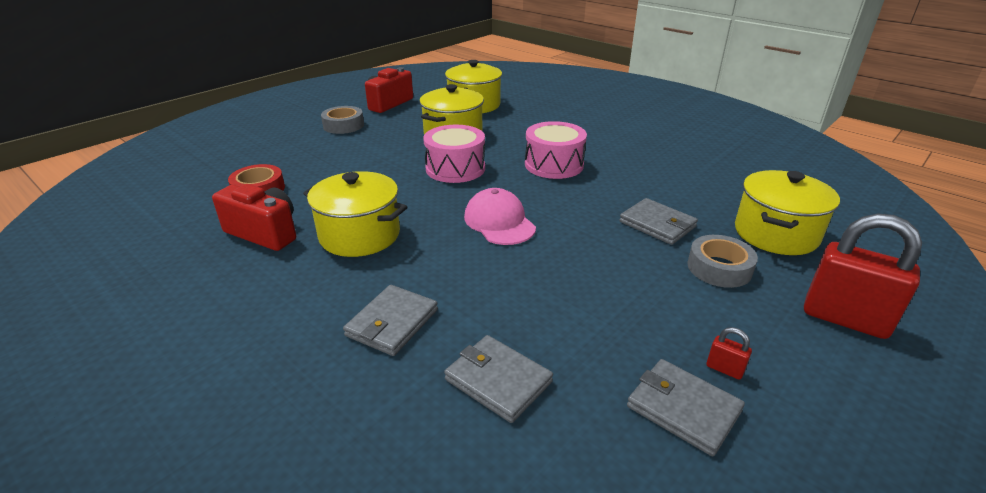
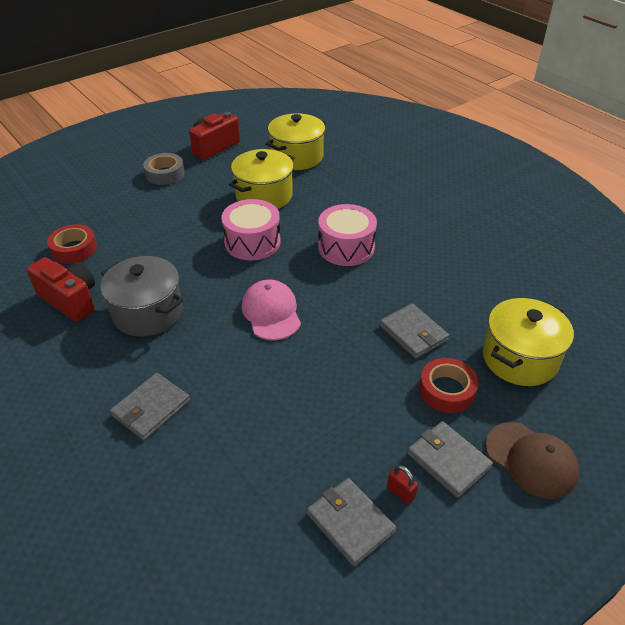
camera: 10 degrees right, 10 degrees up
(360, 235) = (147, 312): yellow pot -> grey pot
(498, 380) = (216, 475): grey wallet -> grey wallet (448, 460)
(719, 268) = (446, 390): grey tape -> red tape
(844, 319) = (531, 460): red padlock -> brown cap

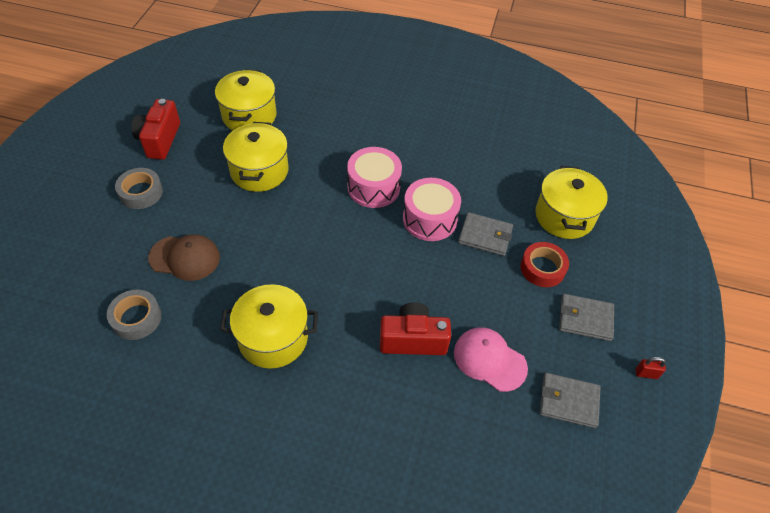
camera: 40 degrees left, 10 degrees up
(70, 300) = (190, 368): red camera -> red camera (413, 340)
(74, 249) = (136, 318): red tape -> grey tape
(147, 312) = (273, 338): grey pot -> yellow pot
(151, 408) = (362, 415): grey wallet -> none
(252, 242) = (294, 222): pink drum -> pink drum (429, 219)
(271, 312) = (372, 278): pink cap -> pink cap (489, 360)
(400, 493) = (578, 360): red padlock -> red padlock (646, 374)
(531, 460) = (627, 287): brown cap -> brown cap (185, 258)

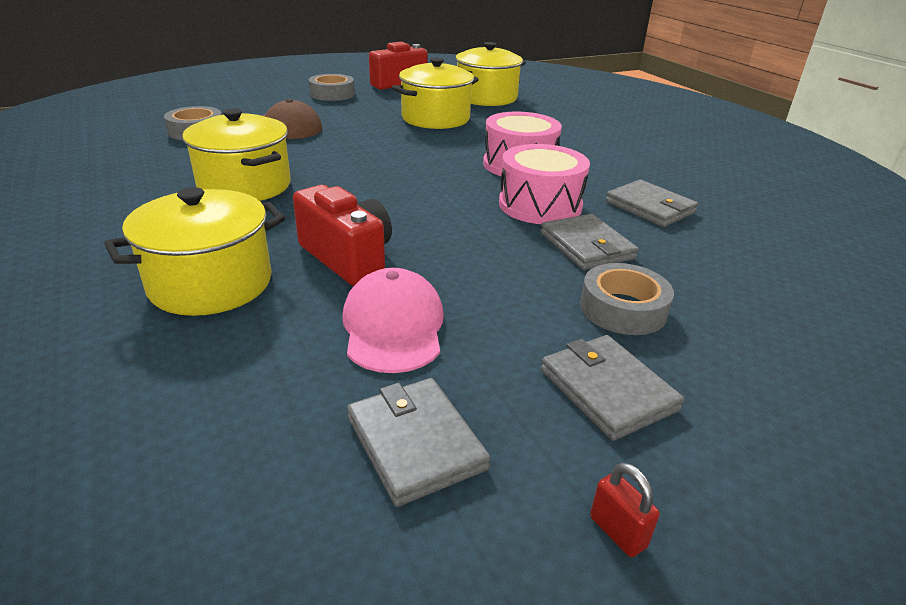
camera: 50 degrees right, 20 degrees down
(472, 178) = (650, 207): none -> grey wallet
(542, 268) = (623, 309): red tape -> grey tape
(564, 216) = (744, 291): yellow pot -> yellow pot (211, 283)

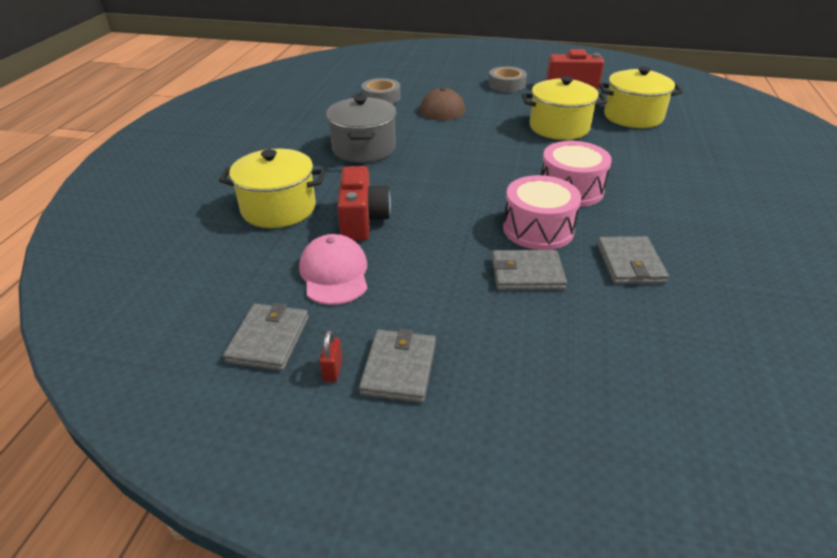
camera: 40 degrees right, 5 degrees up
(245, 186) = (363, 149): yellow pot -> grey pot
(393, 326) = (334, 273): pink cap -> pink cap turned 45 degrees counterclockwise
(587, 246) = (527, 273): grey wallet -> grey wallet turned 75 degrees clockwise
(617, 532) = (300, 435): red padlock -> red padlock (332, 370)
(623, 309) = (484, 327): grey tape -> none

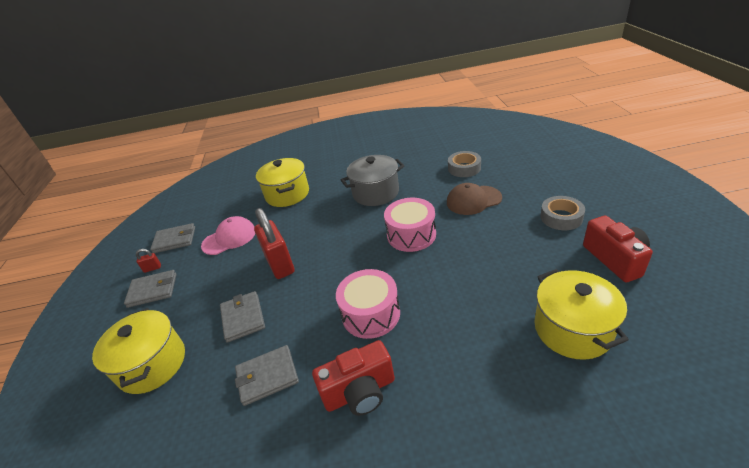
camera: 75 degrees right, 0 degrees up
(362, 220) = (285, 227): red camera -> red camera (360, 392)
(443, 234) = (280, 264): none -> red padlock
(538, 229) = (301, 309): pink drum -> pink drum (411, 235)
(559, 127) = (491, 277): yellow pot -> yellow pot (152, 364)

